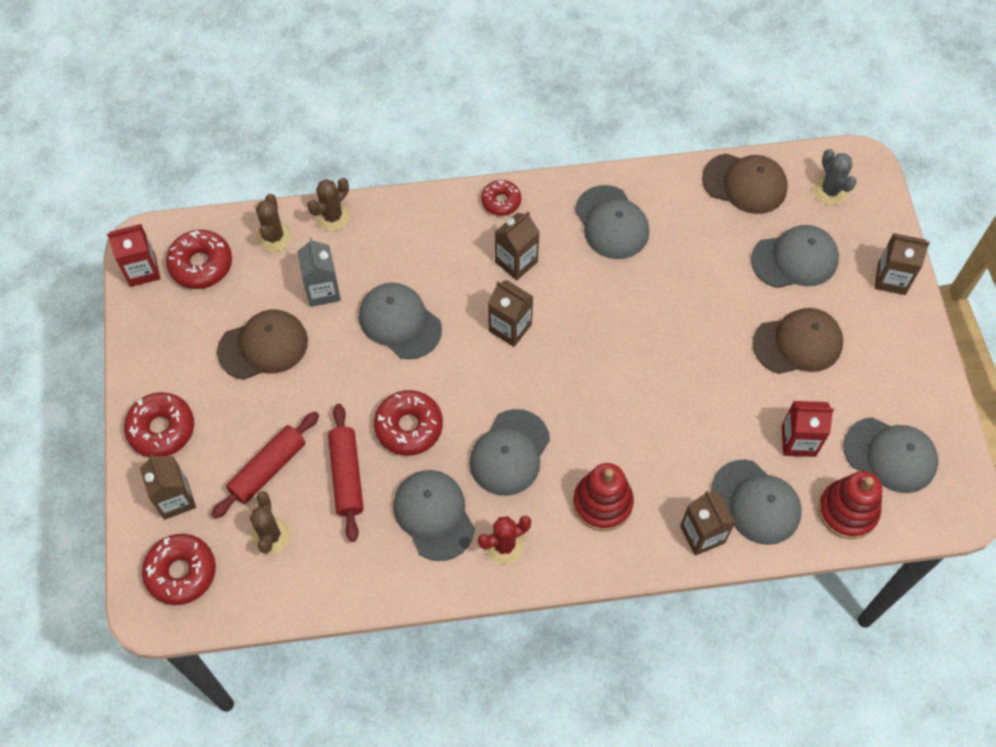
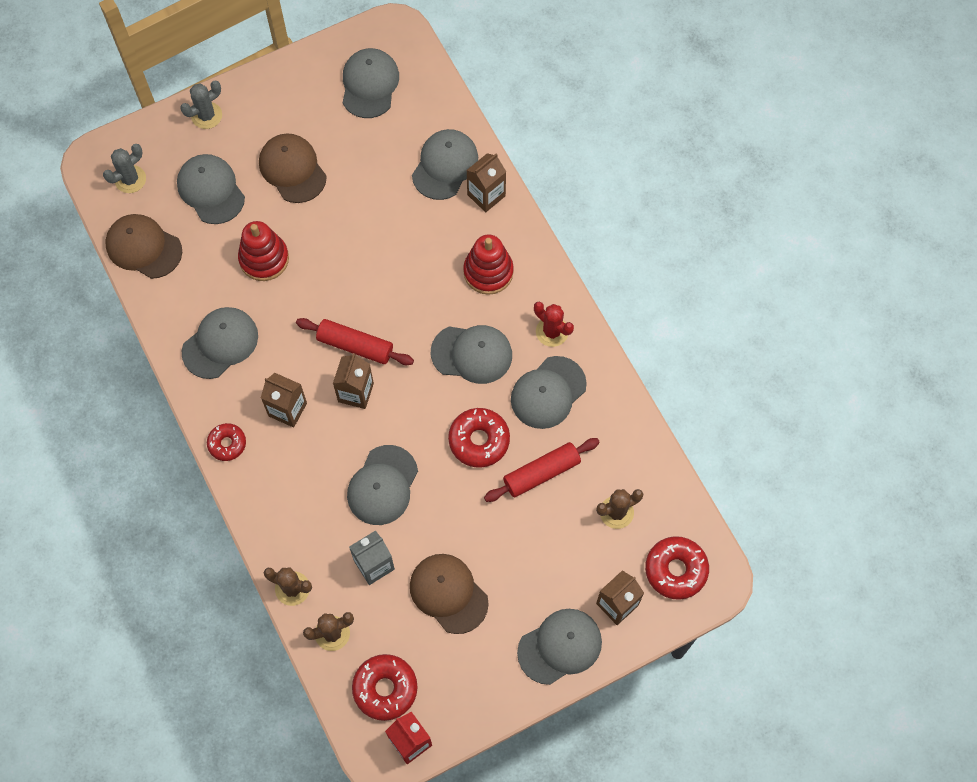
camera: 110 degrees left, 5 degrees up
(161, 429) = (560, 646): red donut -> grey cap
(268, 469) = (560, 539): red rolling pin -> red rolling pin (355, 346)
(745, 183) = (143, 247): brown cap -> brown cap turned 60 degrees counterclockwise
(798, 441) = (381, 149): red carton -> none
(847, 511) = (428, 103): red stacking toy -> red stacking toy (264, 259)
(891, 279) = (206, 115): brown carton -> grey cactus

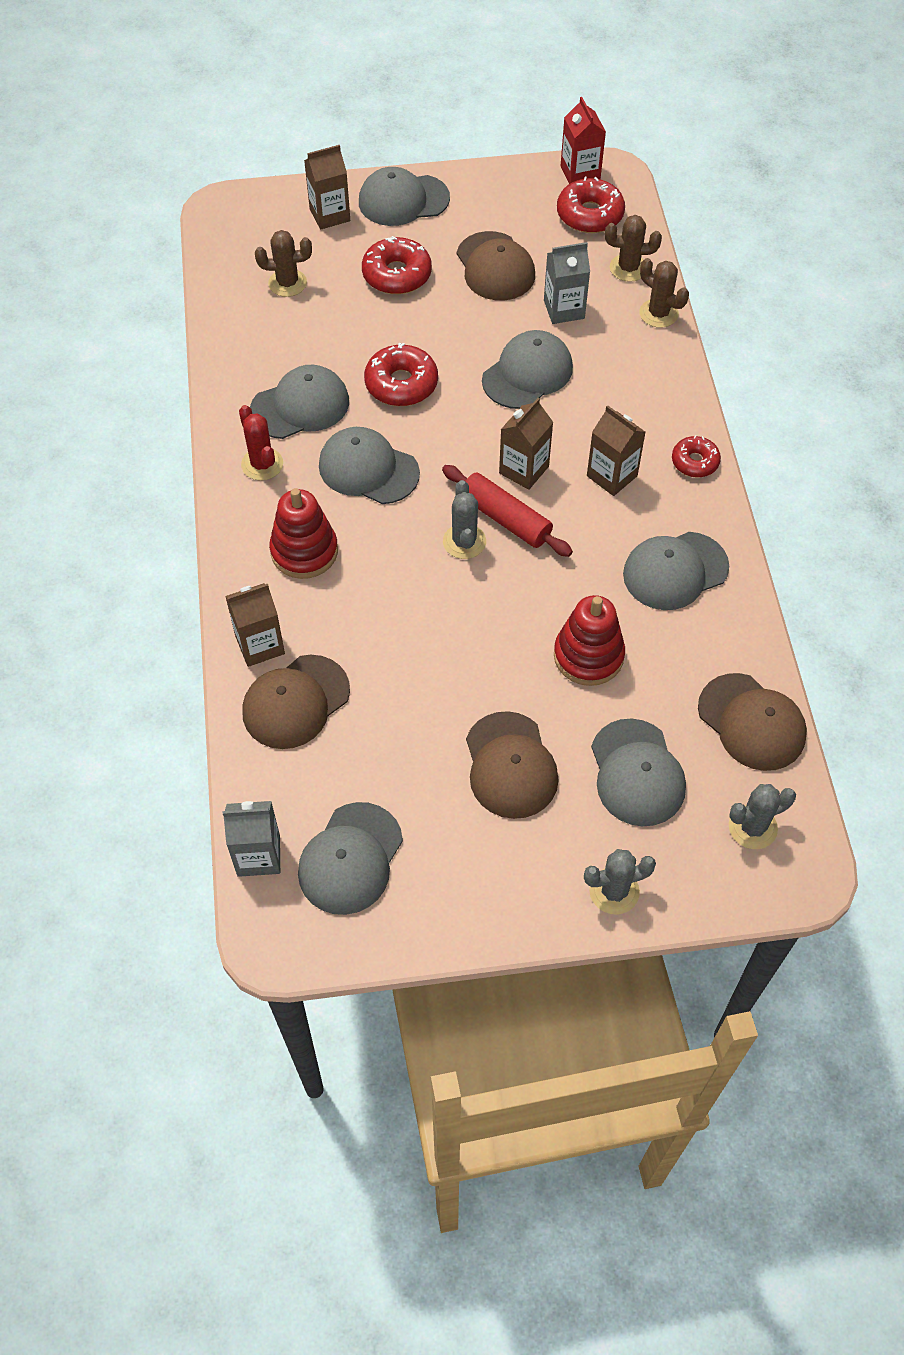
camera: 160 degrees left, 10 degrees down
(378, 317) = (464, 541): none -> grey cactus
(424, 69) = (258, 855): none -> grey carton
(445, 165) = (295, 702): grey cap -> brown cap
(541, 473) = (347, 337): red rolling pin -> none
(675, 570) = (256, 224): red donut -> red donut (397, 275)

